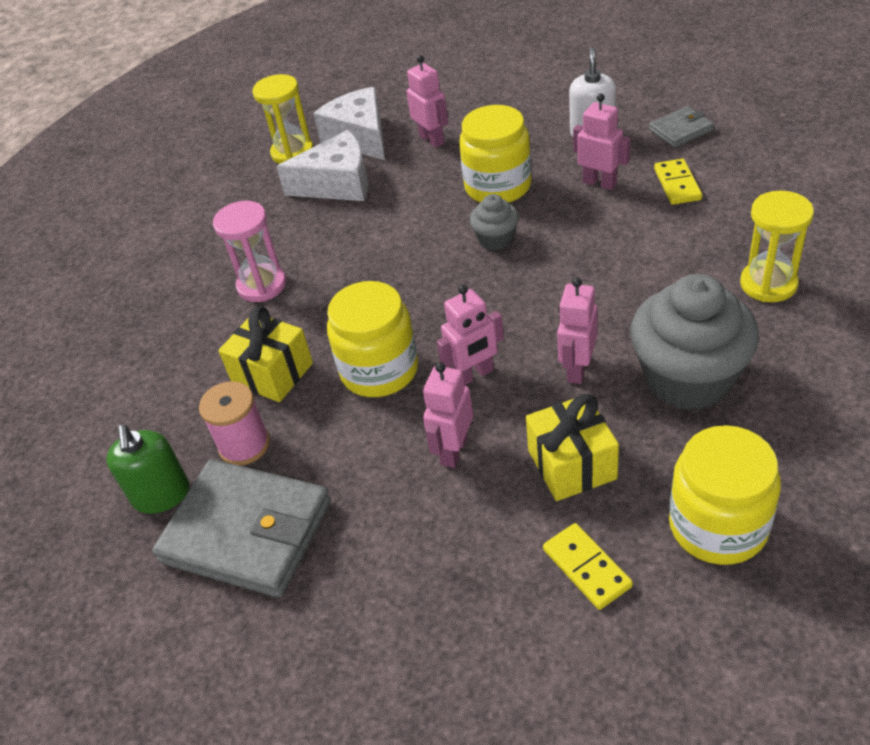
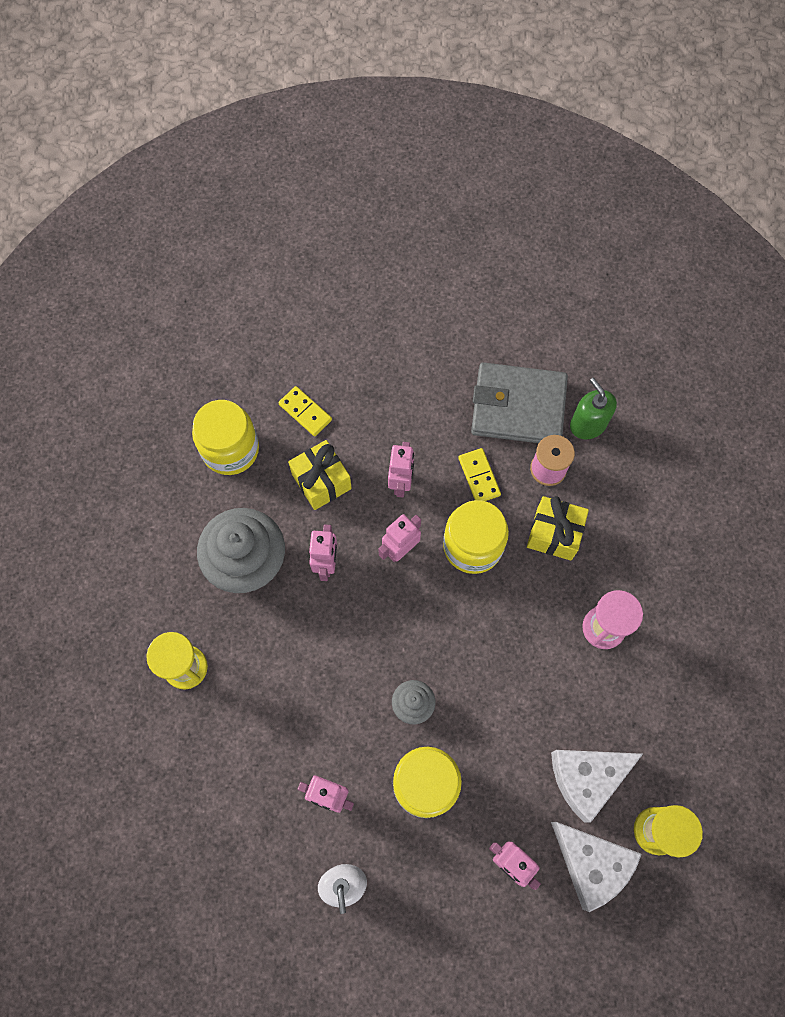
camera: 160 degrees right, 25 degrees up
(677, 184) = (257, 798): yellow domino -> yellow domino (479, 476)
(680, 130) = (255, 893): grey wallet -> none

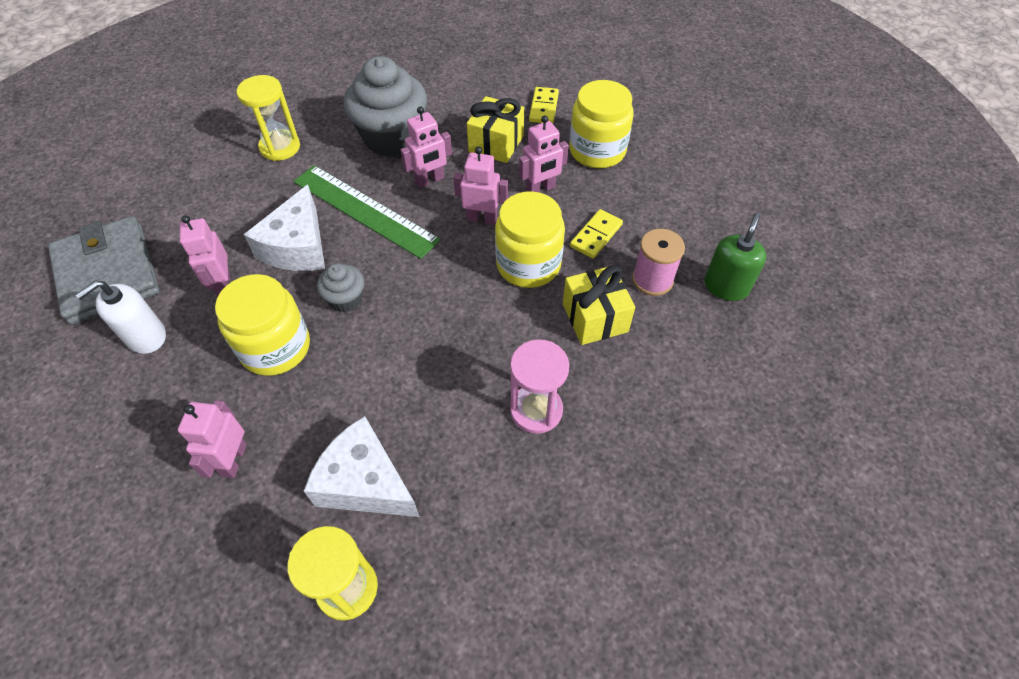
camera: 55 degrees right, 15 degrees down
(230, 449) = (474, 85): yellow jar -> yellow jar (597, 151)
(323, 636) = (365, 210): none -> green ruler
(518, 407) = (687, 228): grey wallet -> grey wallet (108, 273)
(591, 863) = (272, 539): white cheese -> white cheese (297, 247)

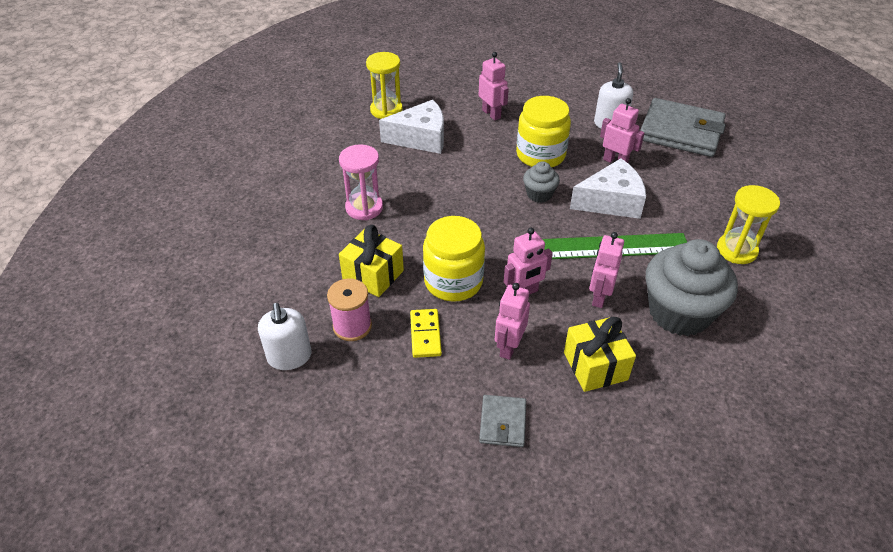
camera: 140 degrees right, 10 degrees down
(297, 247) = (611, 201): white cheese -> white cheese turned 105 degrees clockwise
(544, 107) = (606, 442): yellow domino -> none
(597, 151) = (502, 423): yellow jar -> grey wallet
(726, 286) = (289, 357): green soap dispenser -> white soap dispenser

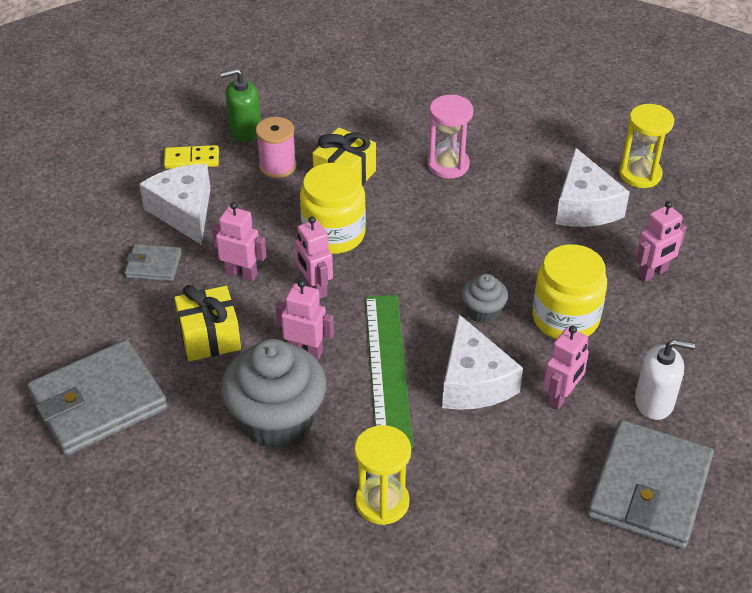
camera: 90 degrees right, 0 degrees up
(289, 357) = (245, 131): white soap dispenser -> green soap dispenser
(419, 403) = (184, 211): none -> white cheese
(425, 335) = (263, 214): yellow domino -> yellow domino (192, 159)
(695, 450) = (98, 402): none -> grey wallet

